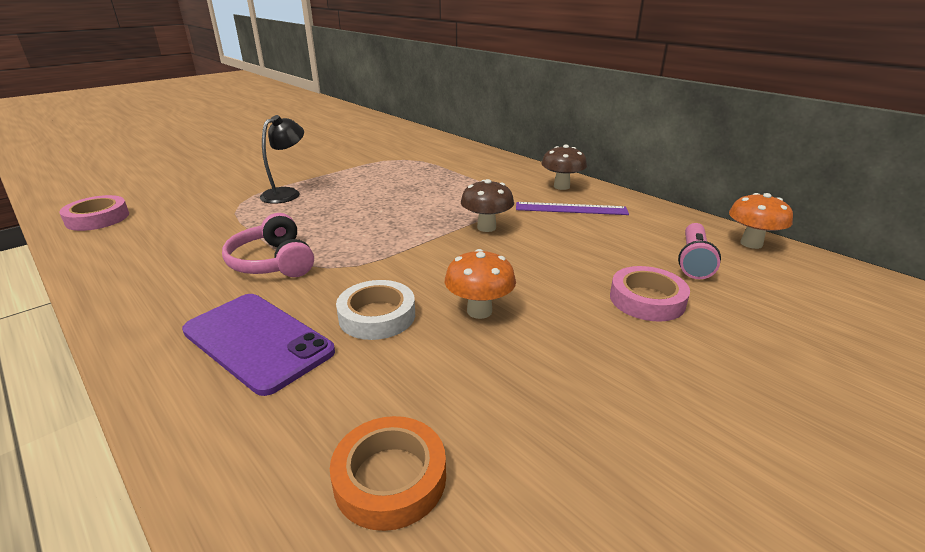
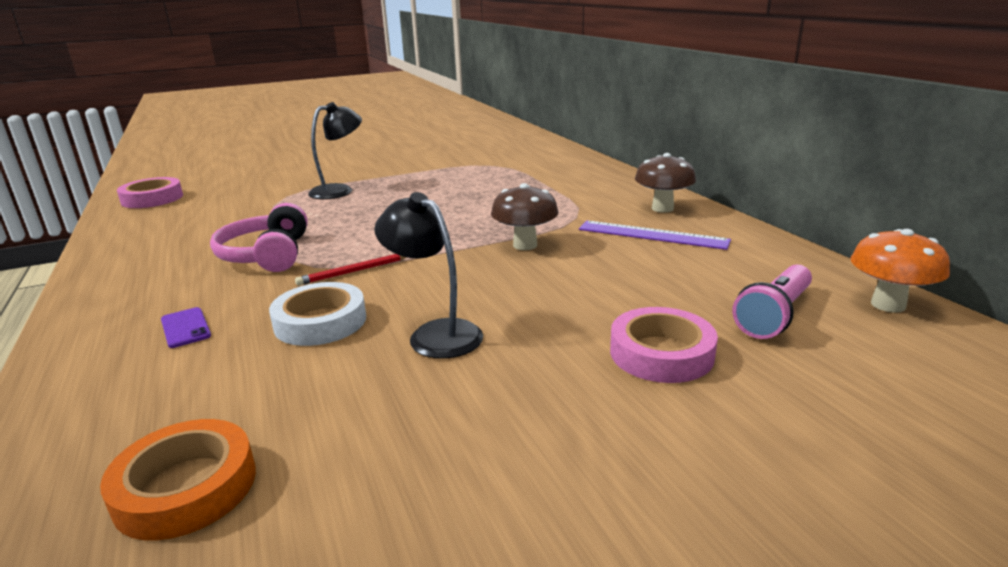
camera: 20 degrees right, 5 degrees down
(257, 341) = (185, 328): purple phone -> purple phone, size x0.41
(367, 267) = (354, 271): none -> red pencil
(479, 311) = (435, 334): orange mushroom -> black lamp

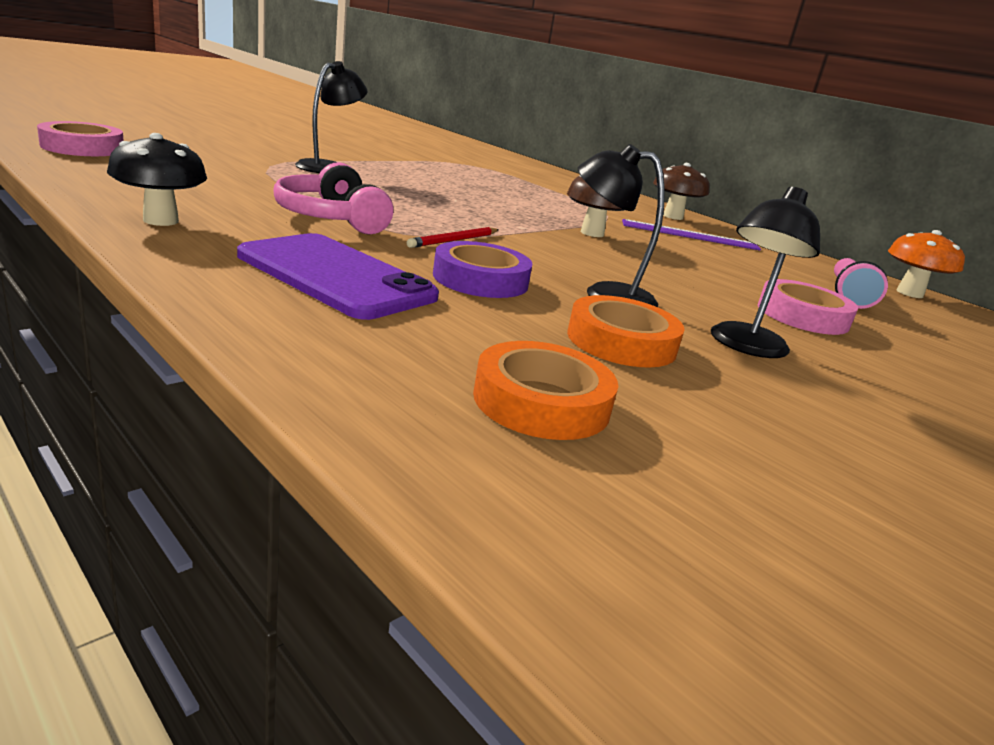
camera: 25 degrees left, 0 degrees up
(117, 274) = (161, 221): none -> black mushroom
(185, 328) = (336, 276): purple phone -> purple phone, size x2.43
(320, 322) = (480, 279): white tape -> purple tape
(372, 402) = (621, 342): none -> orange tape
(517, 406) = (744, 346): none -> black lamp

